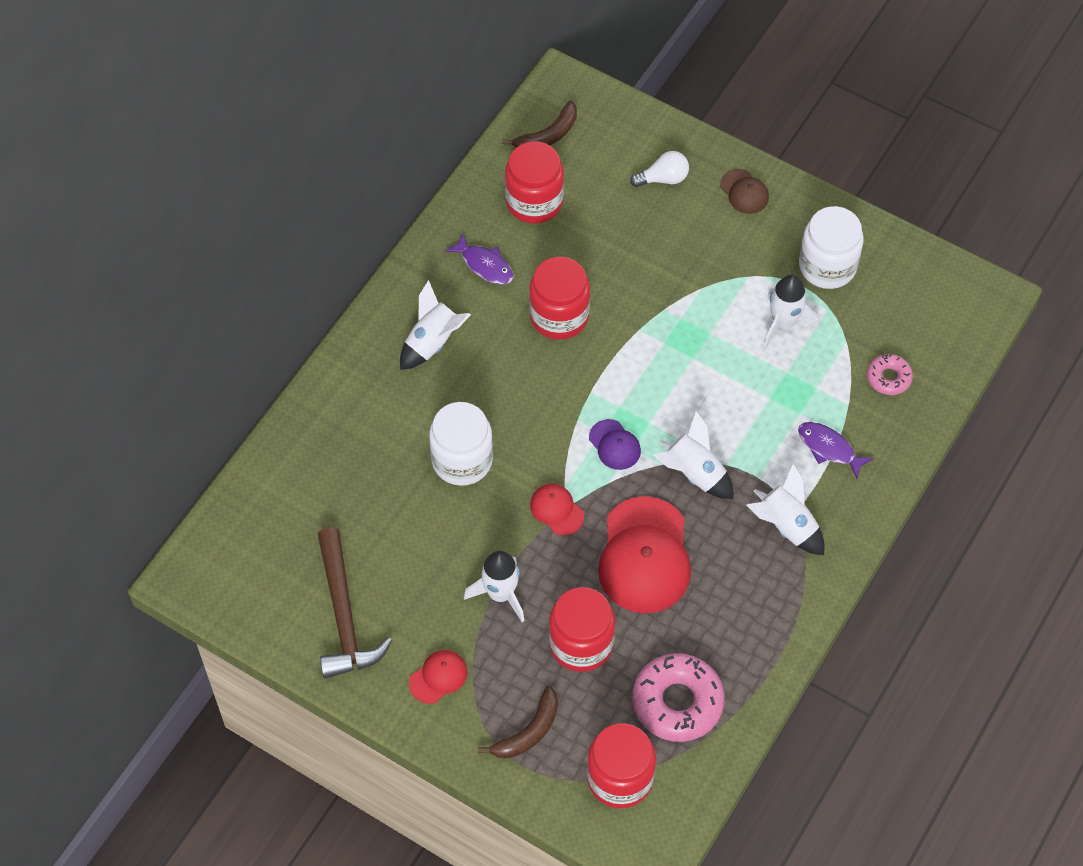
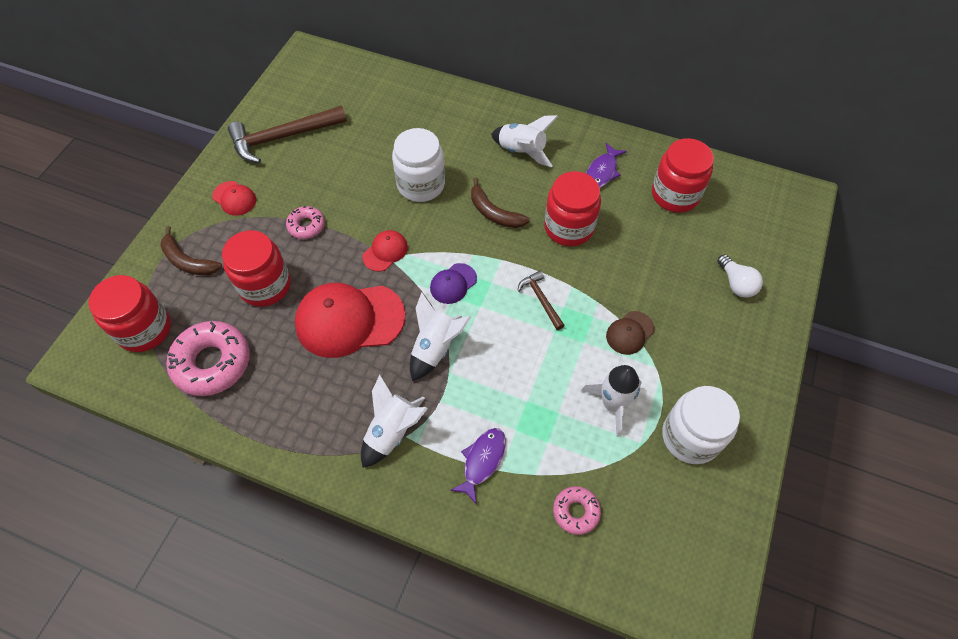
camera: 80 degrees right, 0 degrees up
(500, 594) = (306, 226): white rocket -> pink donut
(548, 135) = (745, 194): brown banana -> brown banana (494, 212)
(651, 362) = (541, 299): none -> brown hammer
(744, 192) = (748, 351): brown cap -> brown cap (629, 333)

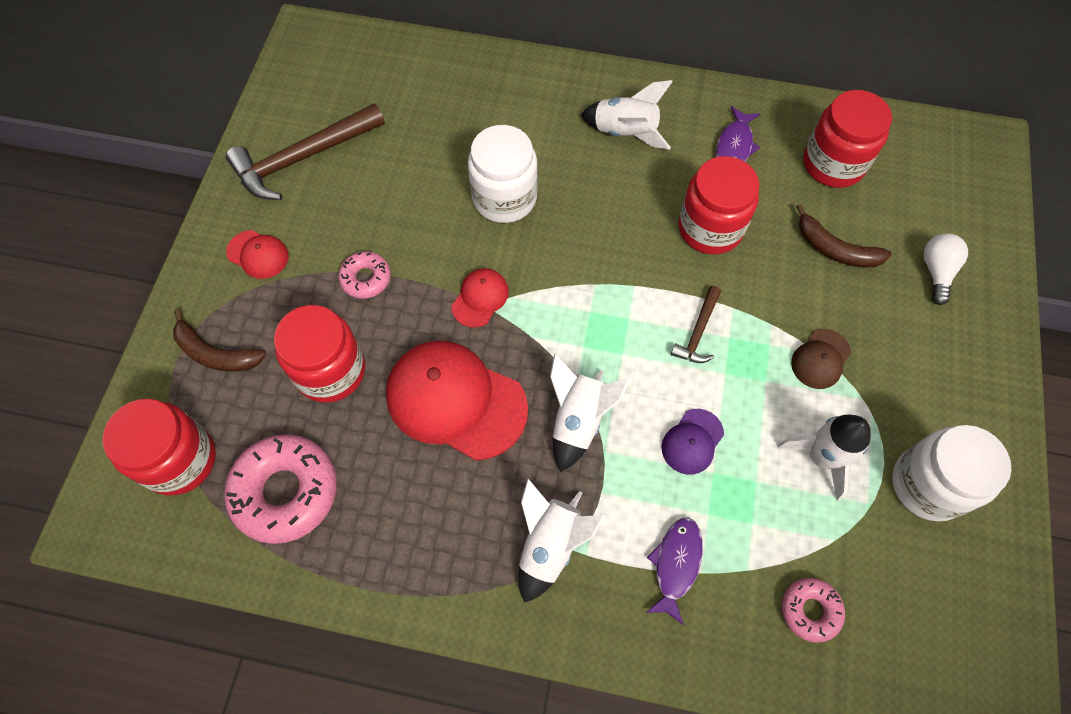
camera: 10 degrees left, 5 degrees up
(349, 320) = (455, 401): red cap -> red cap turned 45 degrees clockwise
(453, 283) = (580, 328): purple cap -> purple cap (692, 441)
(494, 212) = (609, 222): brown banana -> brown banana (835, 249)
(541, 299) = (698, 332): brown hammer -> brown hammer turned 120 degrees counterclockwise
(736, 284) = (936, 272): white light bulb -> white light bulb turned 135 degrees counterclockwise

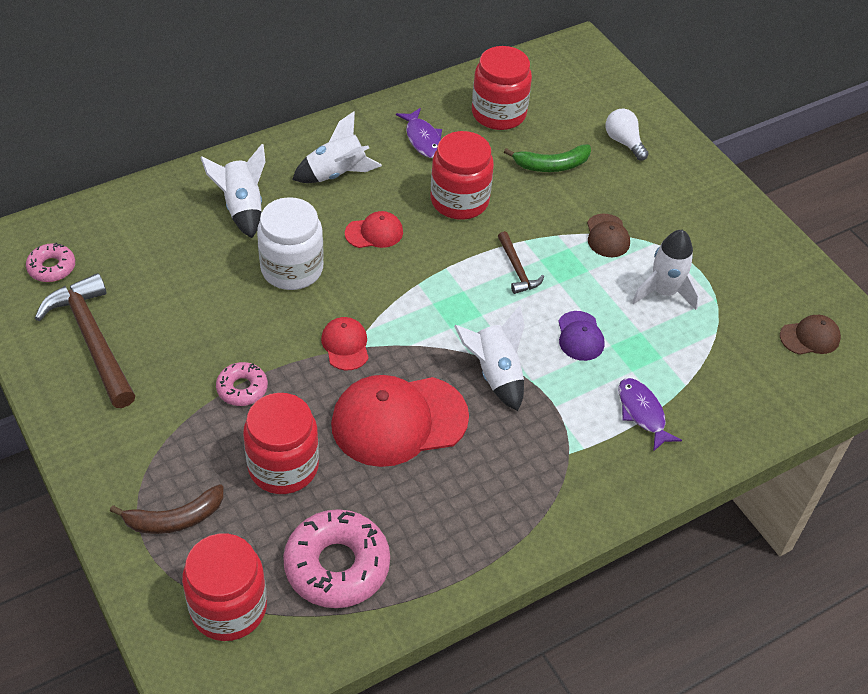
camera: 45 degrees left, 15 degrees down
(258, 254) = (131, 430): red cap -> red cap (374, 233)
(303, 158) = (92, 340): brown hammer -> brown hammer turned 135 degrees clockwise
(550, 545) = (555, 460): white rocket -> white rocket (242, 208)
(810, 610) = (741, 380): pink donut -> pink donut (52, 267)
(835, 249) = (551, 165): brown banana -> green banana
(928, 485) = (735, 266): white jar -> none
(935, 623) = (810, 337): none -> brown cap

